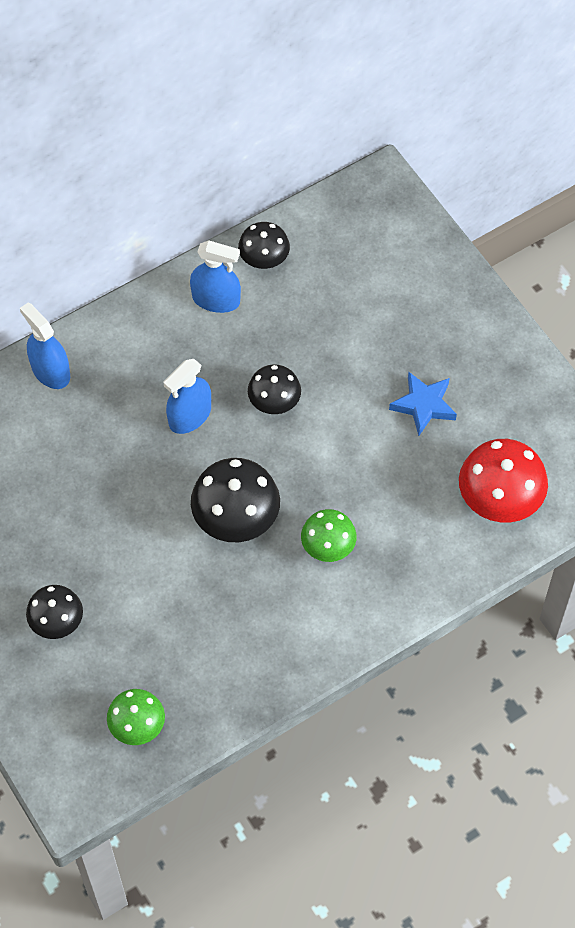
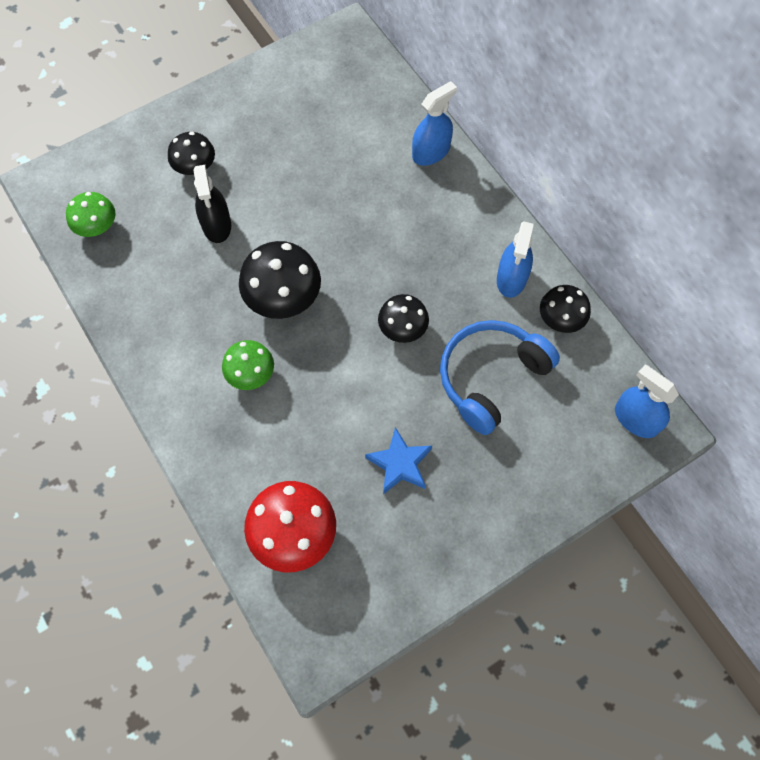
camera: 90 degrees right, 5 degrees up
(139, 592) = (216, 225): none -> black spray bottle
(190, 416) = (387, 259): blue spray bottle -> blue spray bottle (636, 419)
(329, 323) = (490, 377): none -> blue headphones

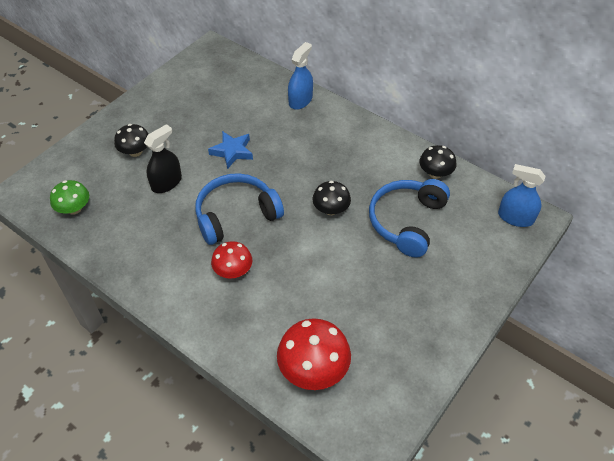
camera: 20 degrees left, 15 degrees down
(216, 225) = (166, 183): black spray bottle -> black spray bottle turned 105 degrees counterclockwise
(251, 374) = (233, 270): green mushroom -> red mushroom
(283, 297) = (236, 214): black mushroom -> blue headphones
(400, 464) = (370, 296): blue star -> blue star (232, 152)
(511, 278) = (390, 158): blue spray bottle -> none

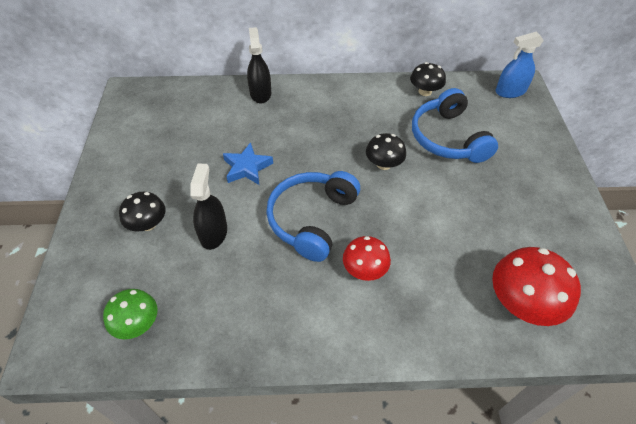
camera: 40 degrees left, 0 degrees up
(300, 100) = (260, 93): blue spray bottle -> black spray bottle

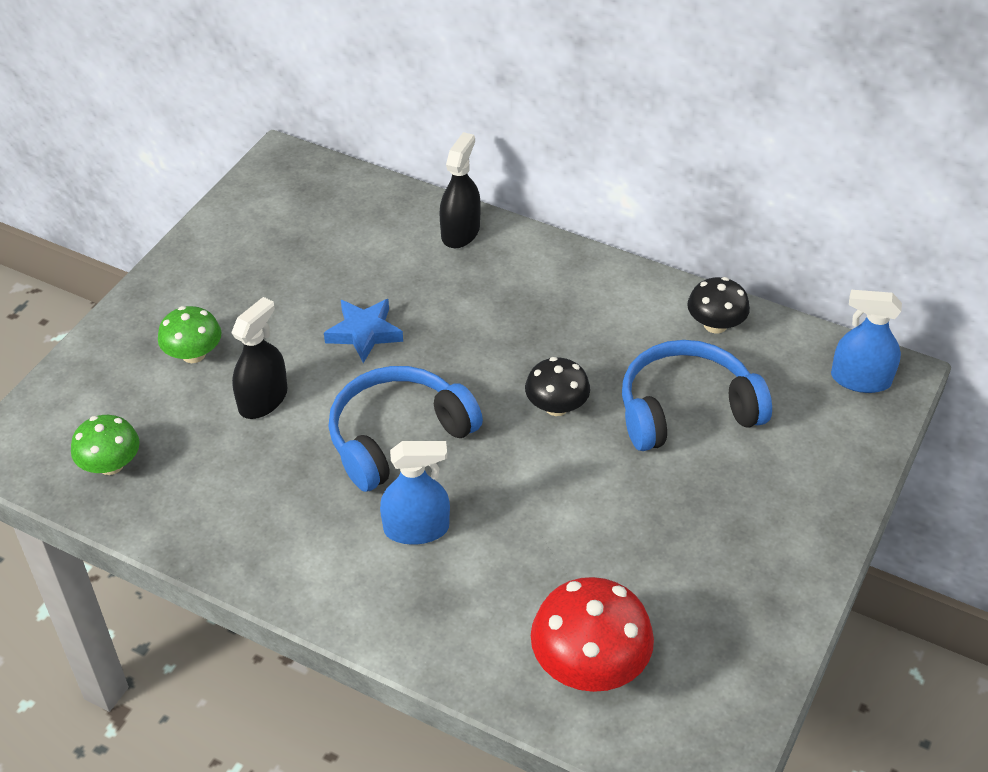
camera: 30 degrees right, 5 degrees down
(148, 224) = (193, 354): black mushroom -> green mushroom
(364, 269) = (416, 529): red mushroom -> blue spray bottle
(447, 138) = (686, 409): blue headphones -> blue headphones turned 60 degrees clockwise

